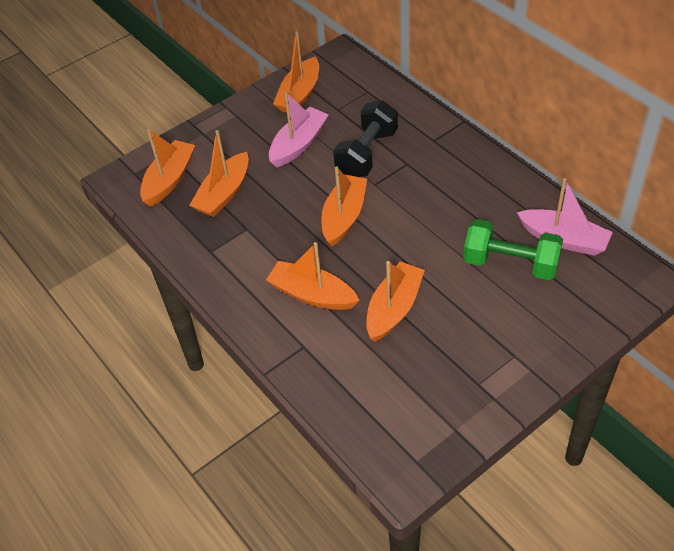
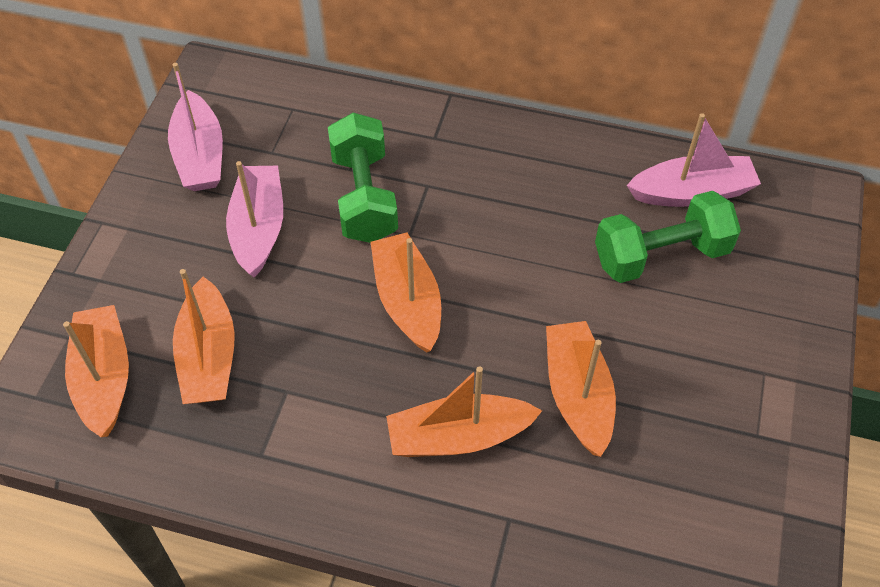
camera: 40 degrees left, 5 degrees up
(299, 94) = (200, 155): orange boat -> pink boat
(367, 154) = (364, 197): black dumbbell -> green dumbbell

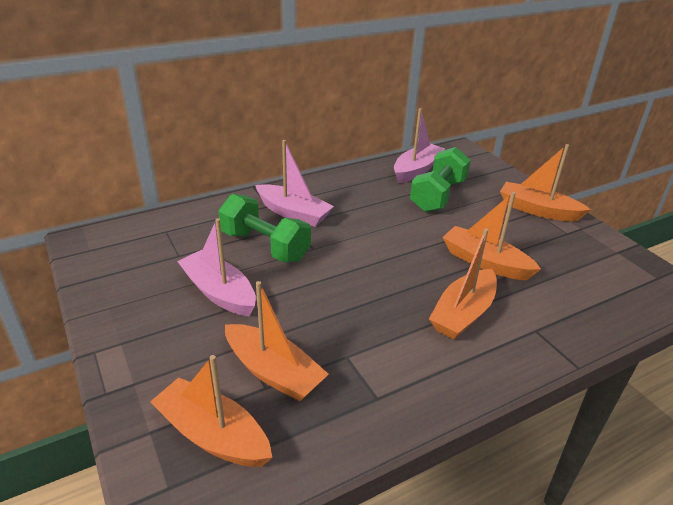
camera: 45 degrees left, 20 degrees down
(200, 155) = (129, 280): pink boat -> pink boat (293, 213)
(407, 301) = (353, 275): orange boat -> orange boat (538, 210)

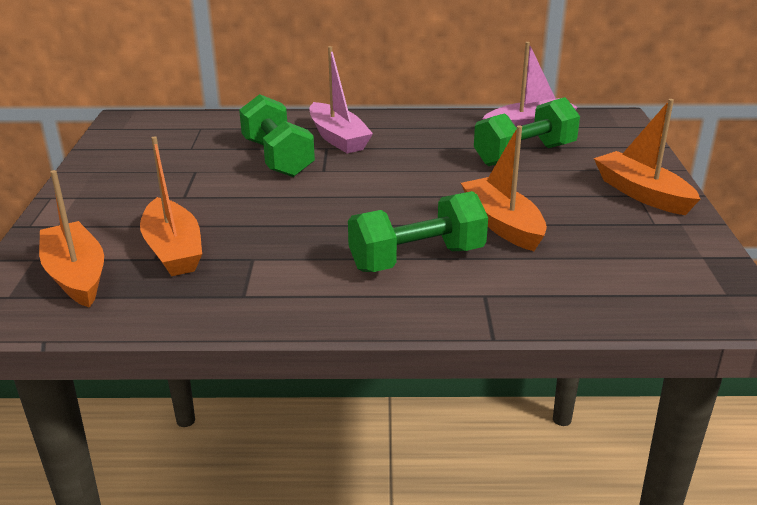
camera: 30 degrees right, 5 degrees down
(219, 292) = (194, 183): pink boat -> none
(463, 313) = (417, 259): orange boat -> green dumbbell

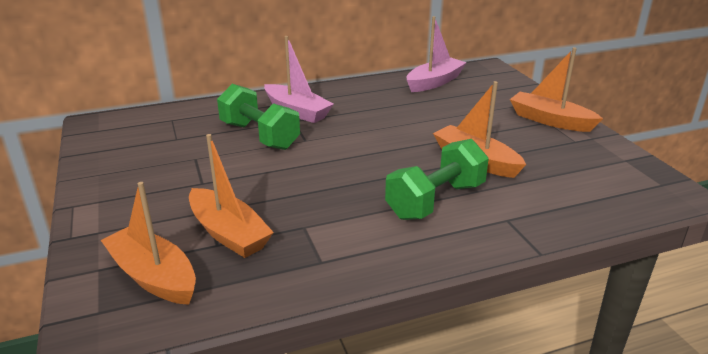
camera: 20 degrees left, 0 degrees up
(525, 155) = (448, 104): green dumbbell -> none

